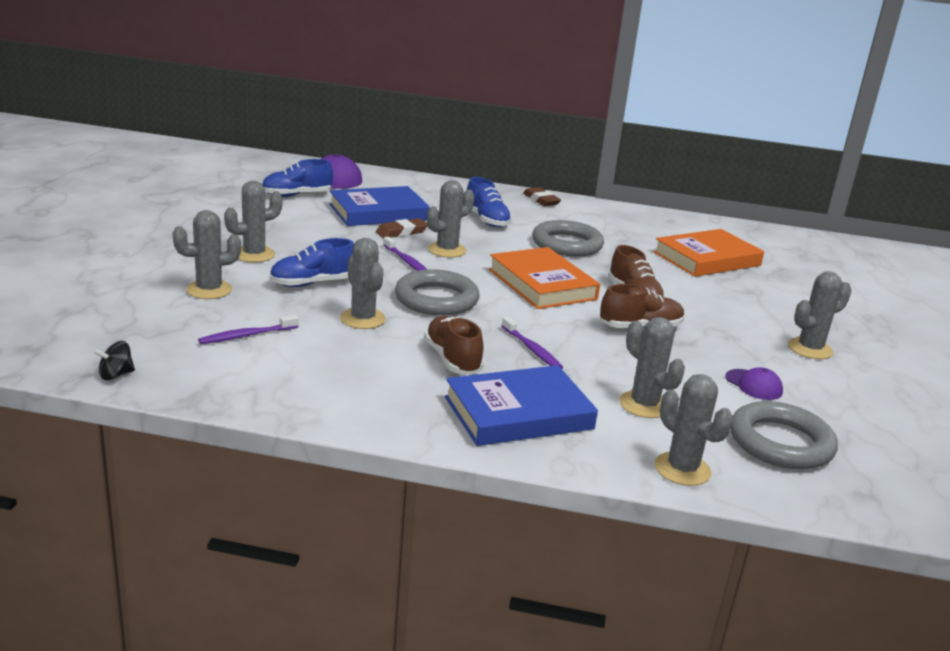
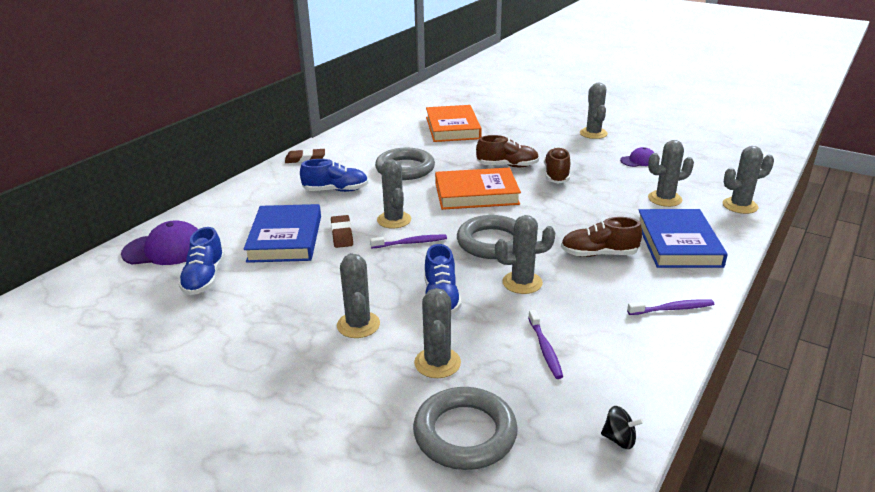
camera: 65 degrees left, 5 degrees up
(116, 375) = (619, 439): black spinning top -> black spinning top turned 60 degrees counterclockwise
(532, 349) = (585, 220): purple toothbrush -> purple toothbrush (672, 309)
(780, 443) = (706, 171): grey ring -> grey ring (465, 433)

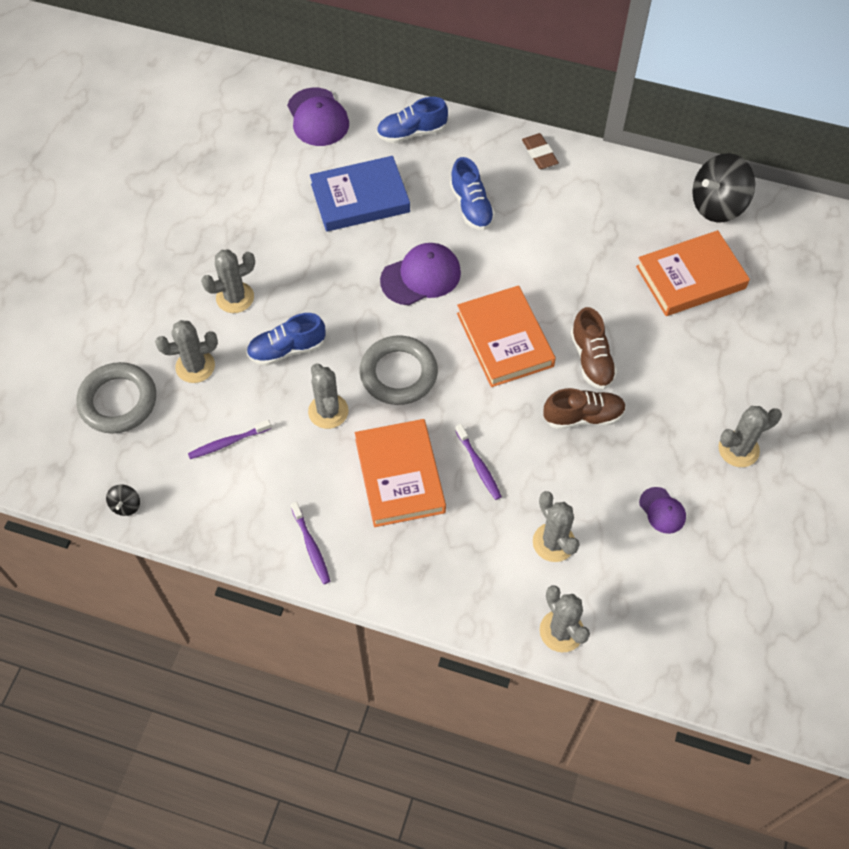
camera: 75 degrees right, 30 degrees up
(204, 278) = (279, 165): blue shoe -> blue shoe (412, 133)
(342, 234) = (379, 240): brown eraser -> none
(394, 220) = (421, 276): grey cactus -> purple cap
(398, 113) = (717, 205): none -> black spinning top
(405, 169) = (547, 256): grey ring -> none
(410, 243) = (378, 302): purple toothbrush -> purple toothbrush (478, 465)
(599, 254) = (400, 476): brown shoe -> orange book
(678, 243) = (443, 555): blue book -> none

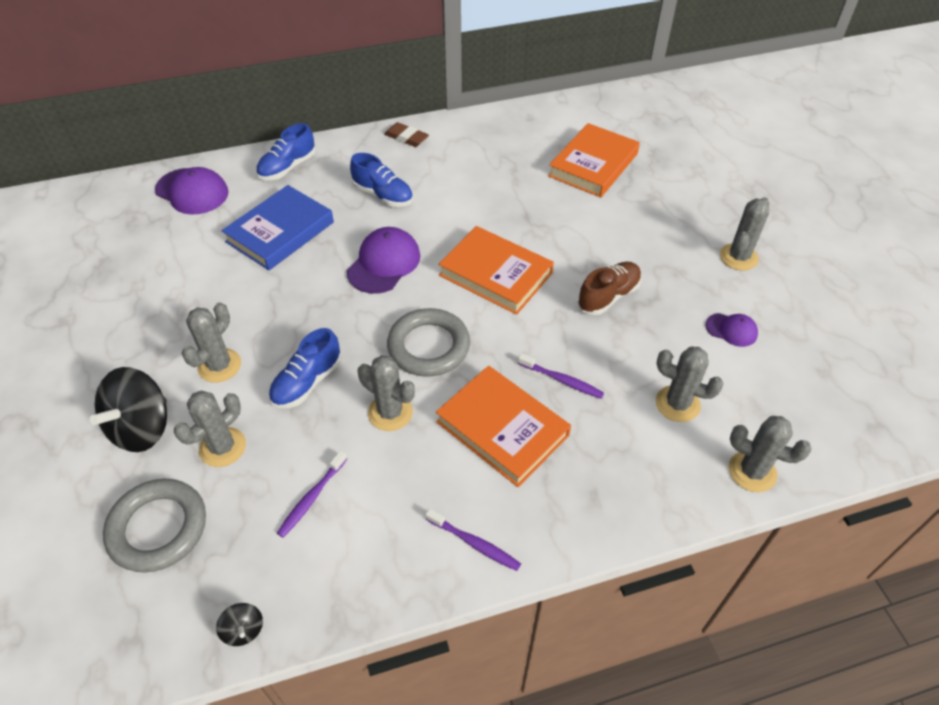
camera: 35 degrees left, 10 degrees down
(591, 359) = (575, 253): brown shoe -> none
(717, 205) = (567, 113): black spinning top -> black spinning top (142, 428)

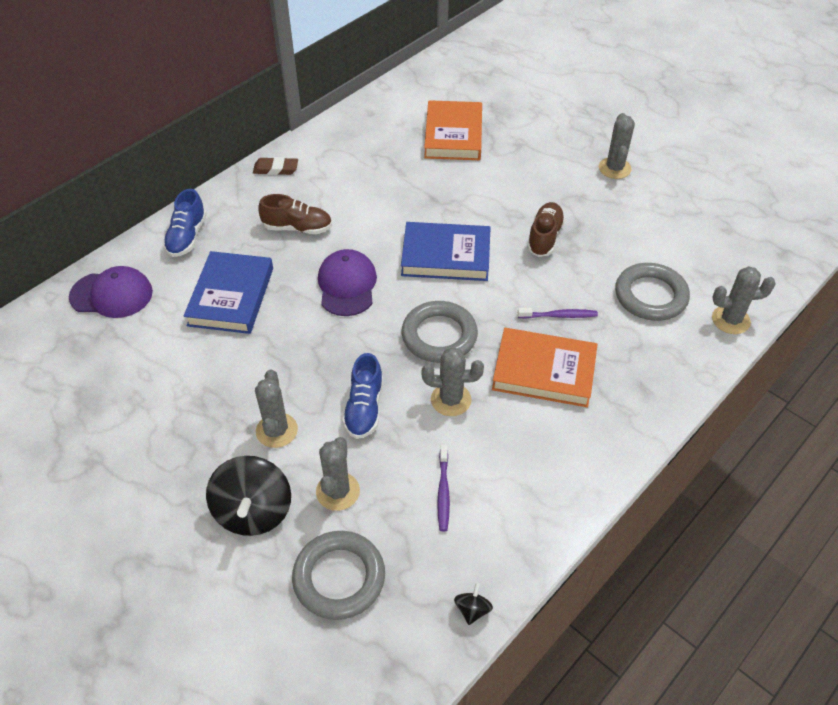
camera: 30 degrees left, 0 degrees up
(243, 630) = (472, 610): black spinning top -> black spinning top turned 105 degrees counterclockwise
(383, 195) = (297, 228): blue shoe -> brown shoe
(474, 543) = (588, 461): purple toothbrush -> none
(495, 274) = (446, 256): orange book -> blue book
(677, 404) = (650, 296): grey cactus -> grey ring
(731, 330) = (648, 225): purple cap -> none

